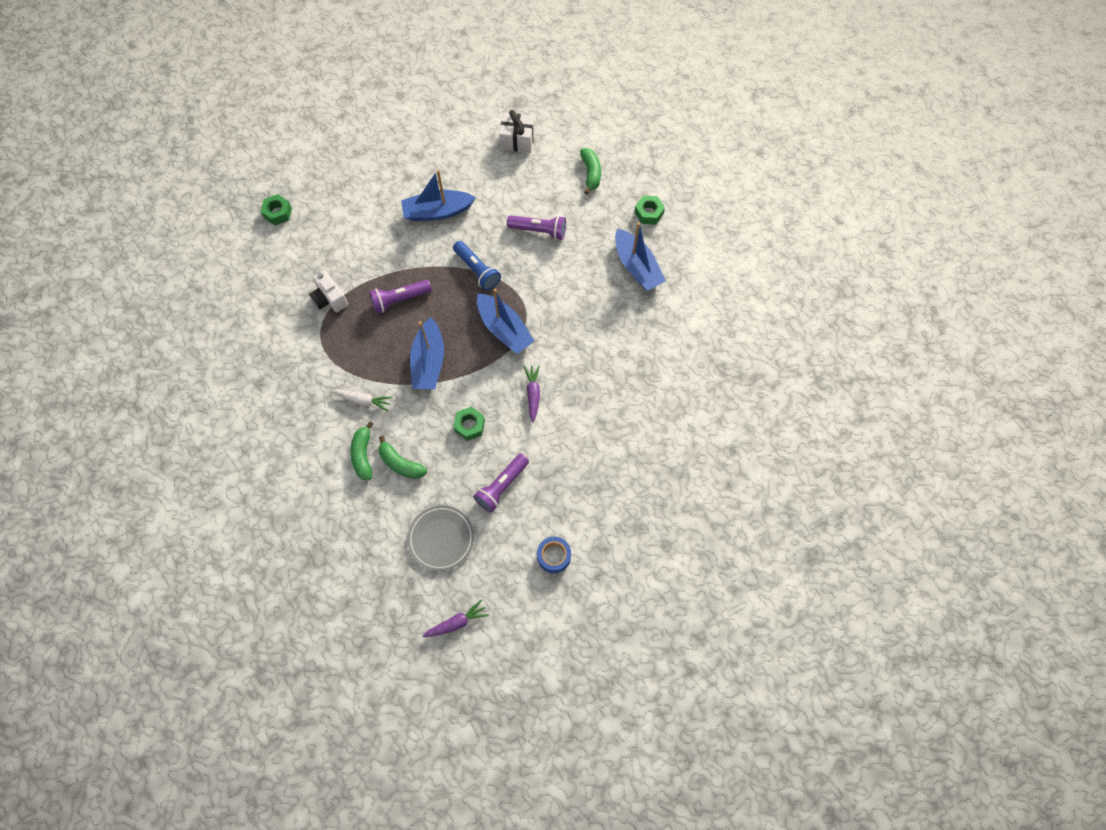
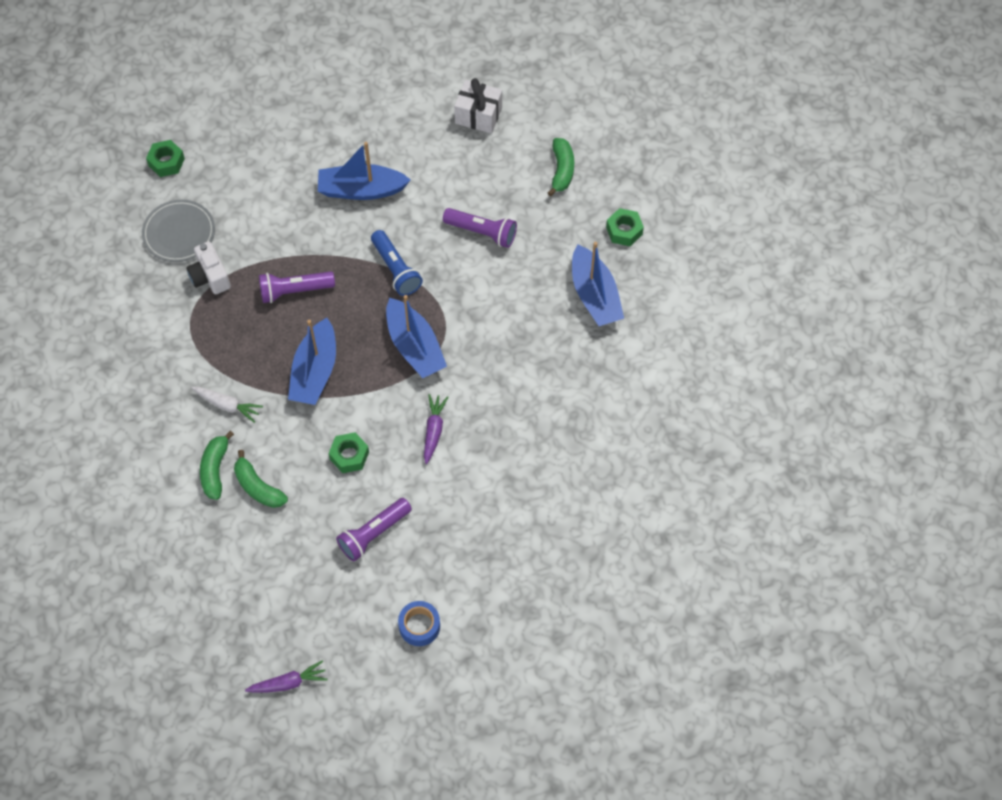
camera: 10 degrees right, 5 degrees down
(441, 538) = (289, 583): grey plate -> grey plate (179, 233)

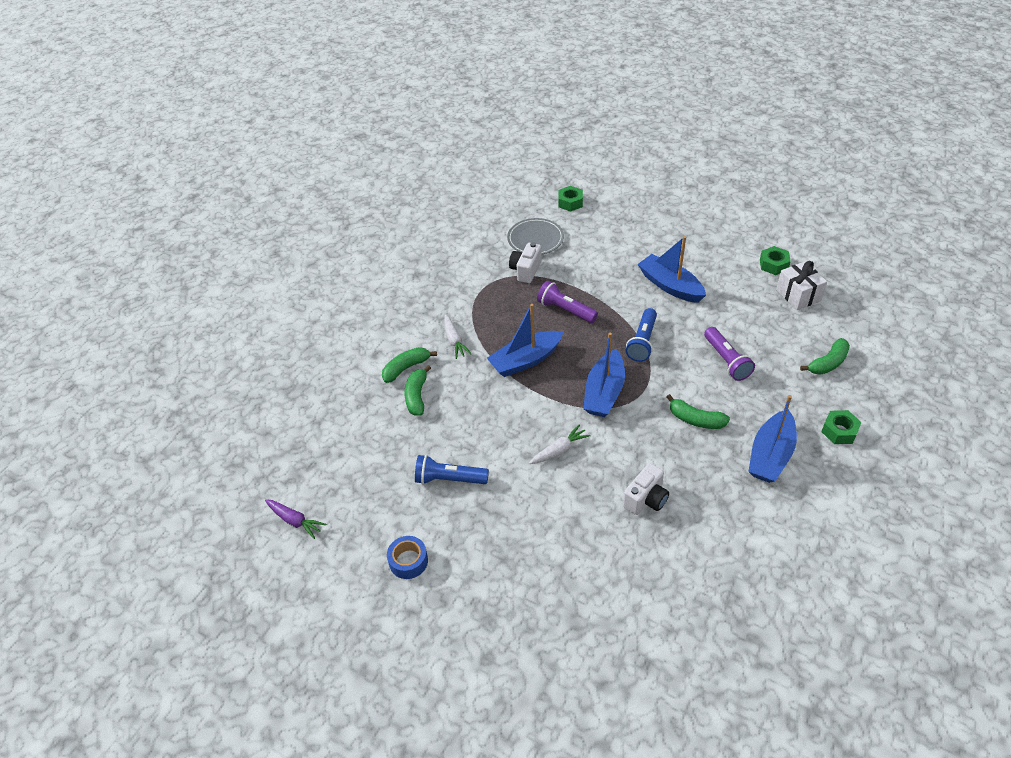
camera: 50 degrees right, 15 degrees down
(349, 456) = (489, 422): green nut -> green nut (773, 265)
(374, 534) = (449, 479): purple flashlight -> blue flashlight
(433, 430) = (559, 450): purple carrot -> white carrot
(511, 310) = (695, 419): none -> green banana
(541, 414) = (646, 499): none -> white camera

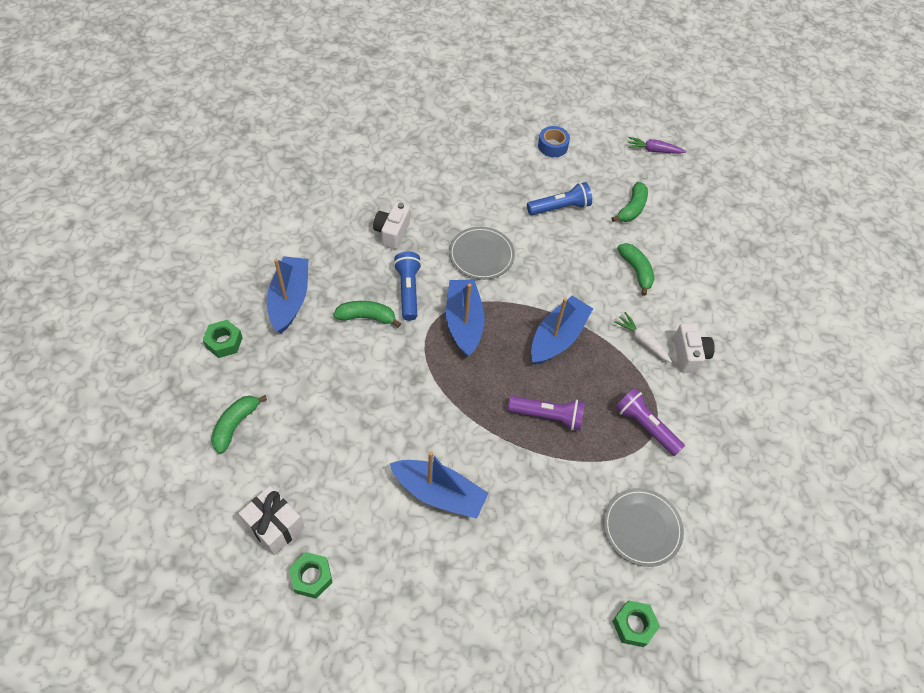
camera: 150 degrees right, 10 degrees up
(406, 368) = (666, 296): green banana -> green banana (632, 208)
(526, 270) = (623, 465): white camera -> white camera (689, 355)
(559, 450) = (481, 255): white carrot -> grey plate
(642, 342) = (446, 396): blue flashlight -> blue flashlight (408, 291)
(726, 360) = (349, 397): purple flashlight -> purple flashlight (645, 426)

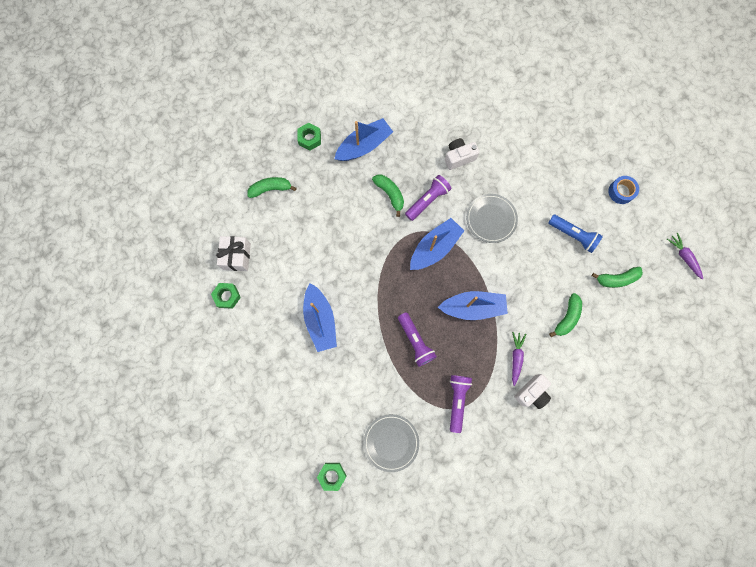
camera: 55 degrees right, 20 degrees up
(408, 291) = (427, 200): blue flashlight -> purple flashlight
(642, 340) = (516, 357): white carrot -> purple carrot

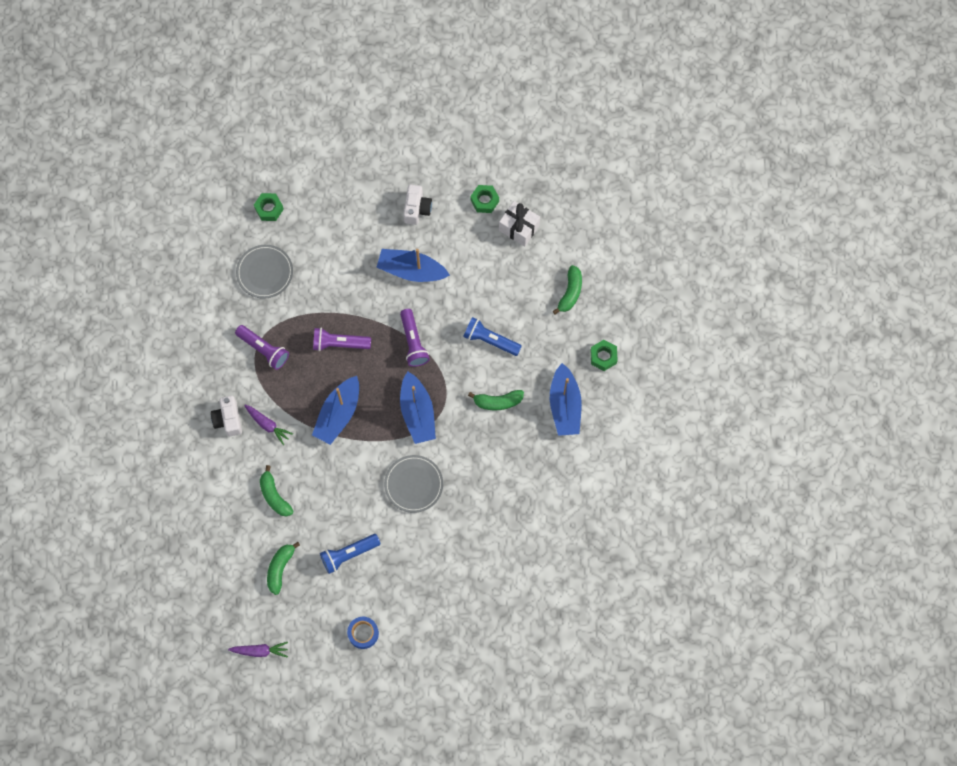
camera: 120 degrees right, 5 degrees down
(344, 226) = (490, 340): none -> blue flashlight
(427, 200) = (469, 434): purple flashlight -> purple flashlight (413, 342)
(459, 157) = (497, 492): white camera -> white camera (417, 209)

